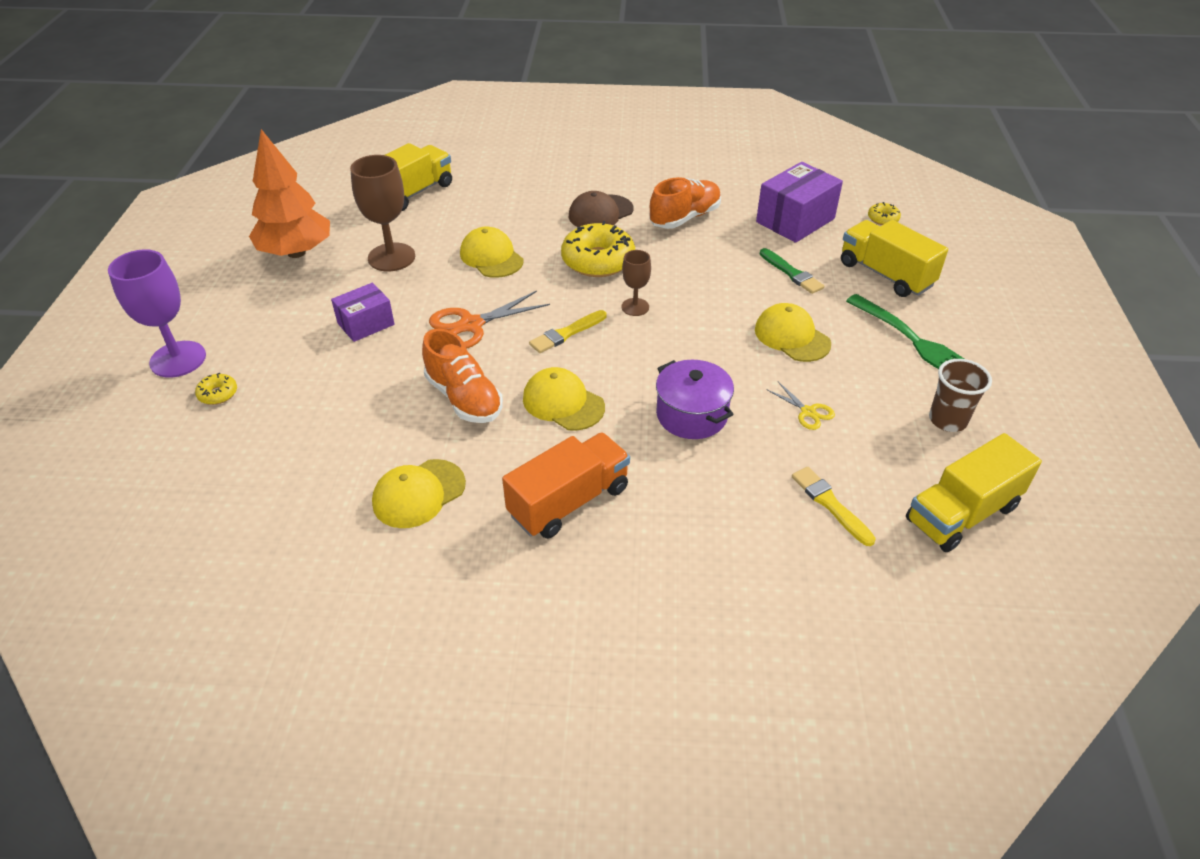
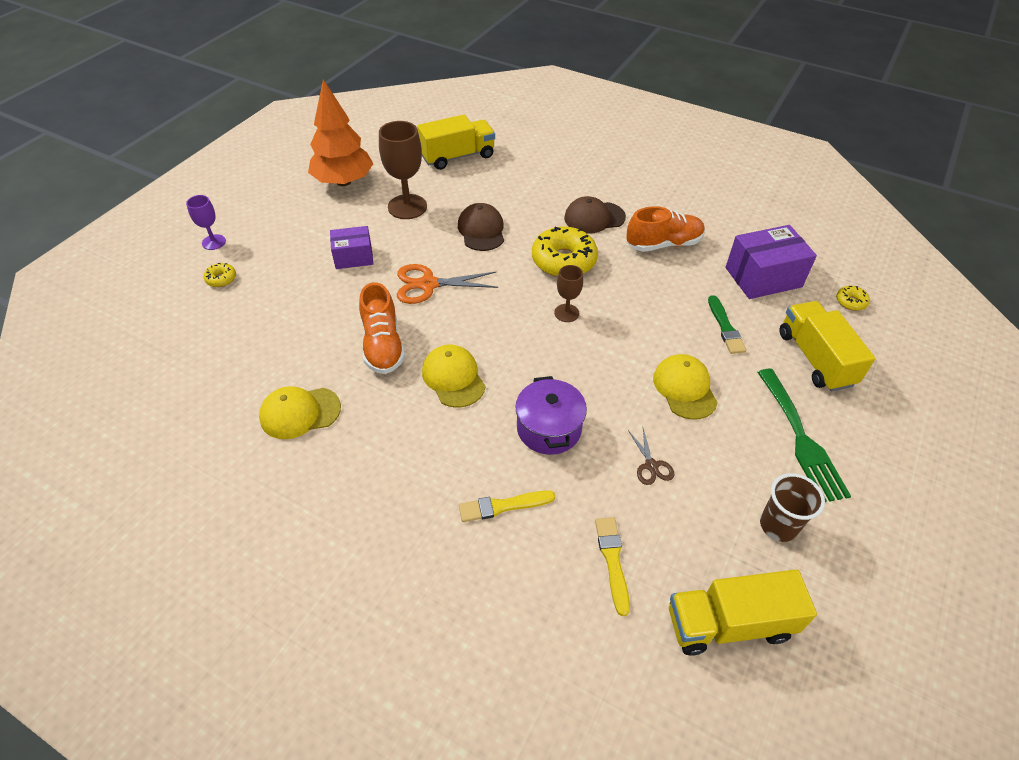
camera: 25 degrees right, 5 degrees up
(178, 359) = (214, 242): purple goblet -> purple goblet, size x0.56
(491, 257) = (481, 230): yellow cap -> brown cap
(566, 333) = (496, 317): yellow brush -> yellow brush (503, 506)
(569, 501) = (402, 465): orange truck -> none
(808, 412) = (651, 466): yellow scissors -> brown scissors

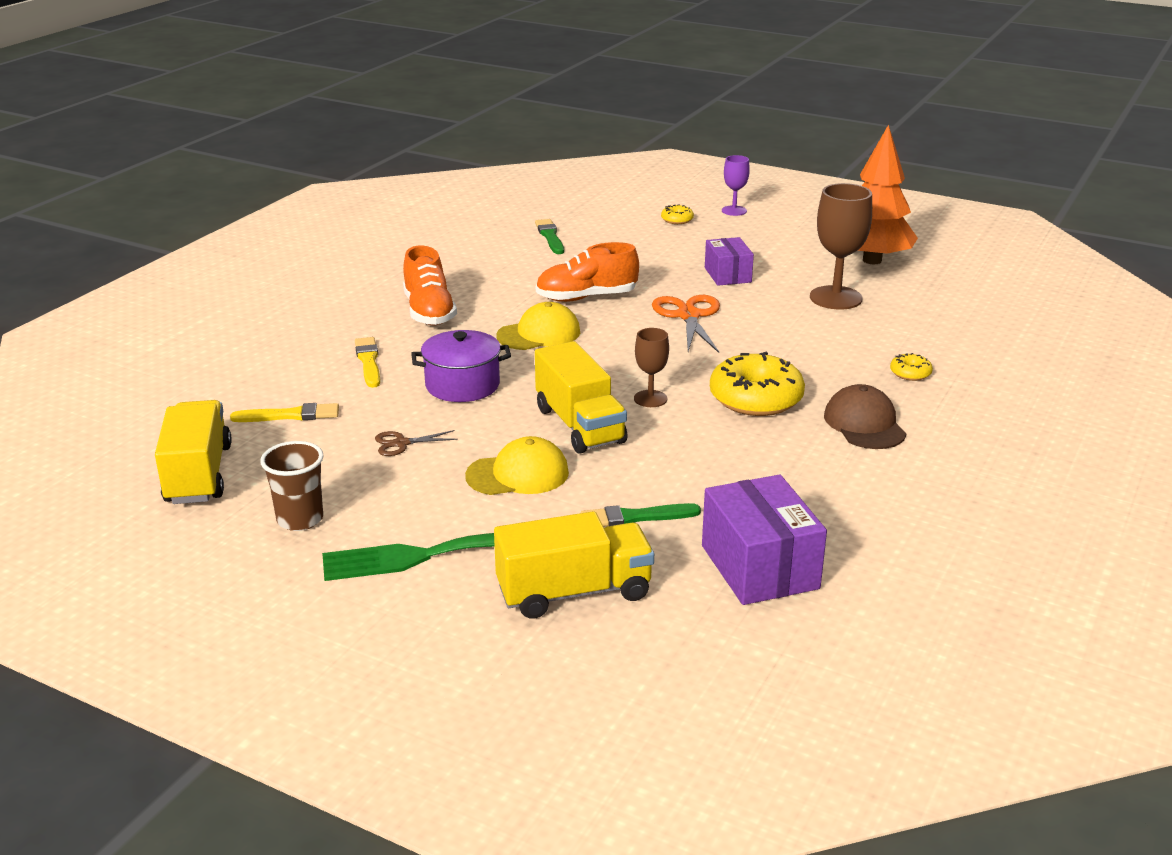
camera: 90 degrees right, 20 degrees down
(231, 370) = (550, 236): none -> green brush
(300, 413) = (496, 268): yellow cap -> none
(457, 156) = (970, 324): yellow truck -> yellow truck (580, 425)
(481, 230) = (804, 344): brown cap -> none
(663, 244) = (818, 479): orange shoe -> orange shoe (429, 312)
(850, 302) = (713, 655): yellow donut -> yellow donut (910, 373)

